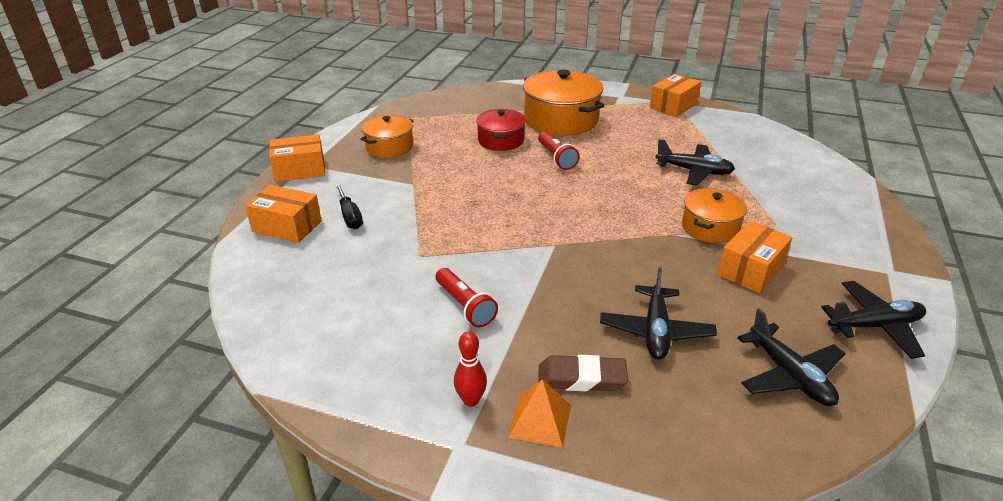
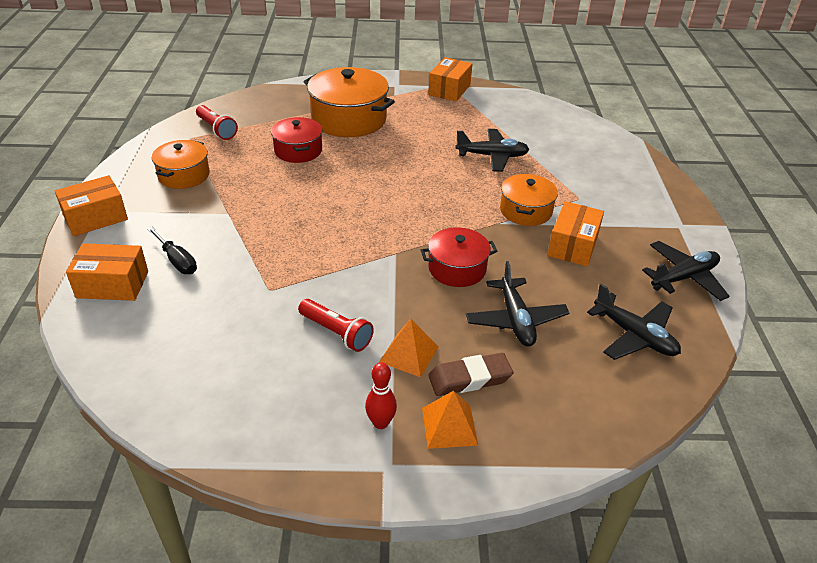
camera: 20 degrees left, 5 degrees up
(528, 341) = (409, 354): none -> orange pyramid
(556, 158) = (361, 162): red flashlight -> red flashlight (216, 129)
(612, 270) = (457, 268): none -> red pot

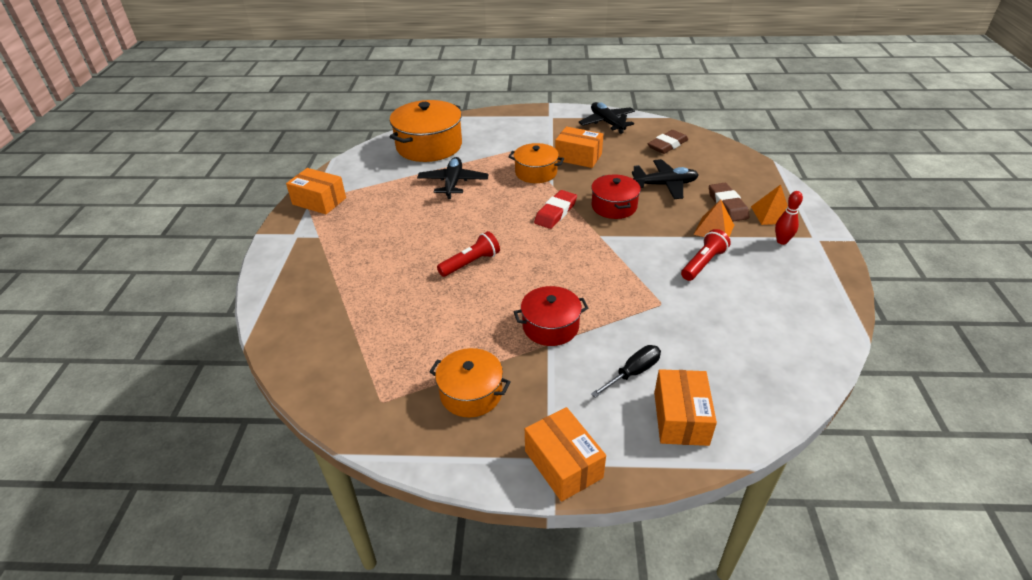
camera: 85 degrees left, 0 degrees up
(216, 129) = (363, 377): red flashlight -> red flashlight (470, 263)
(298, 150) = (426, 301): red pot -> red pot (550, 326)
(349, 119) = (365, 267): orange pot -> orange pot (429, 146)
(440, 223) = (555, 212): none -> red eraser
(634, 336) = (667, 145): black plane -> brown eraser

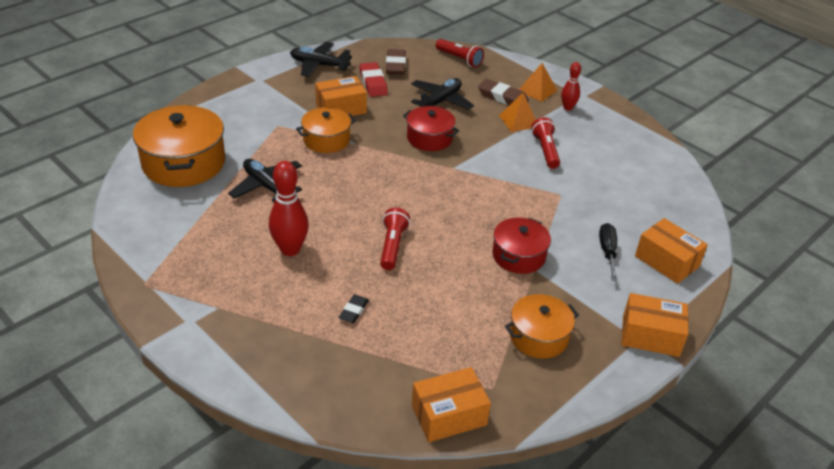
camera: 50 degrees left, 0 degrees up
(319, 201) = (158, 276): orange box -> orange box (449, 415)
(382, 288) = (353, 311): none -> black eraser
(406, 227) = (290, 249): none -> red bowling pin
(555, 212) = (394, 167): red eraser -> red eraser (373, 83)
(732, 161) = (459, 59): none -> red flashlight

